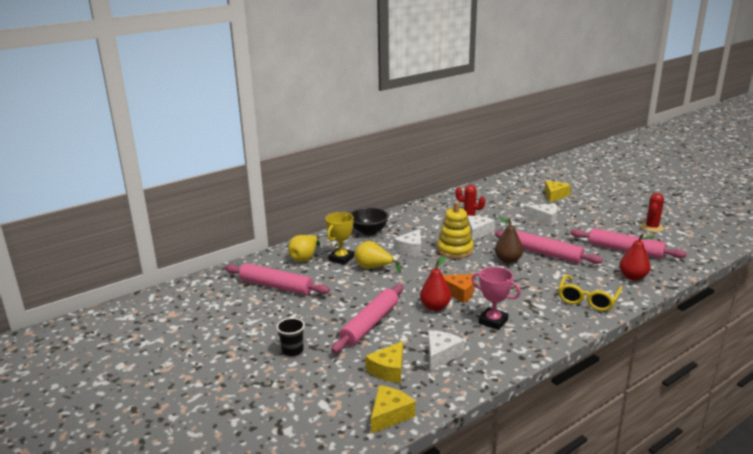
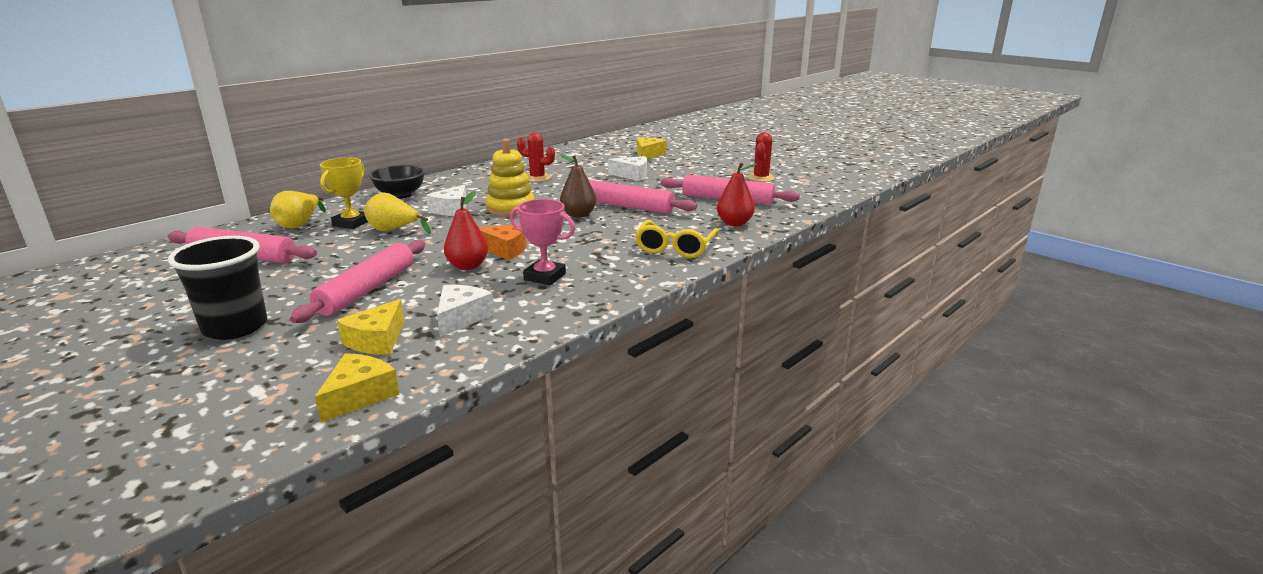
camera: 10 degrees left, 0 degrees up
(292, 350) = (235, 327): black cup -> black cup, size x1.83
(478, 232) = (545, 190): white cheese -> none

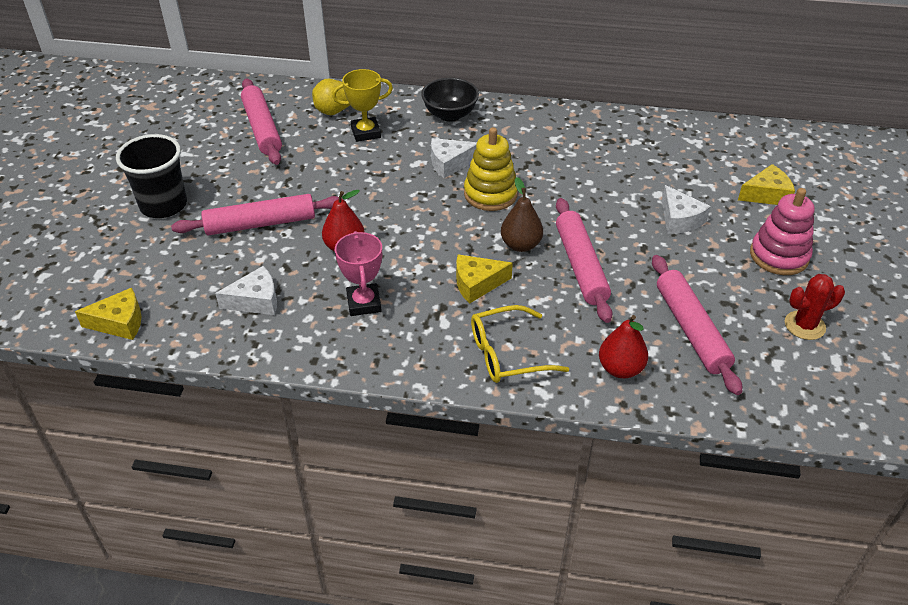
camera: 55 degrees right, 20 degrees up
(377, 340) = (192, 281): yellow cheese -> yellow cheese (477, 284)
(394, 230) = (374, 163): yellow pear -> none
(505, 249) = (396, 248): orange cheese -> none
(537, 178) = (588, 162): red cactus -> none
(700, 167) = (779, 256): none -> pink stacking toy

